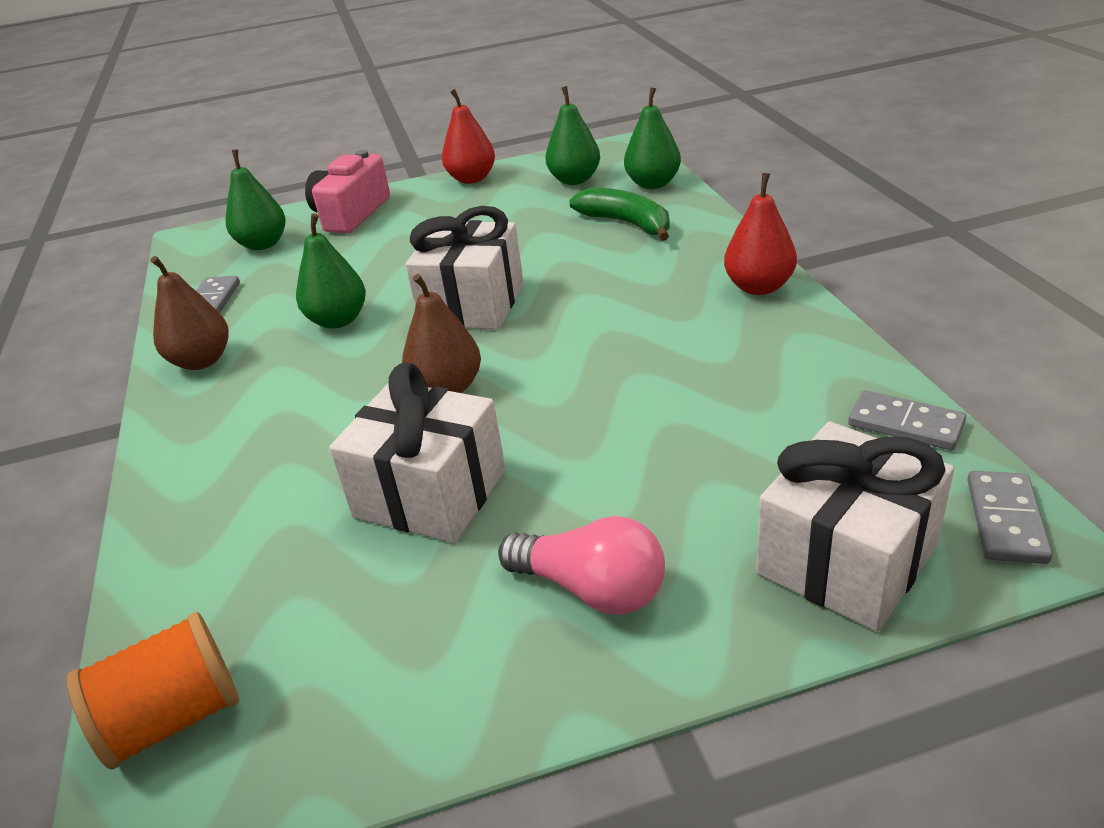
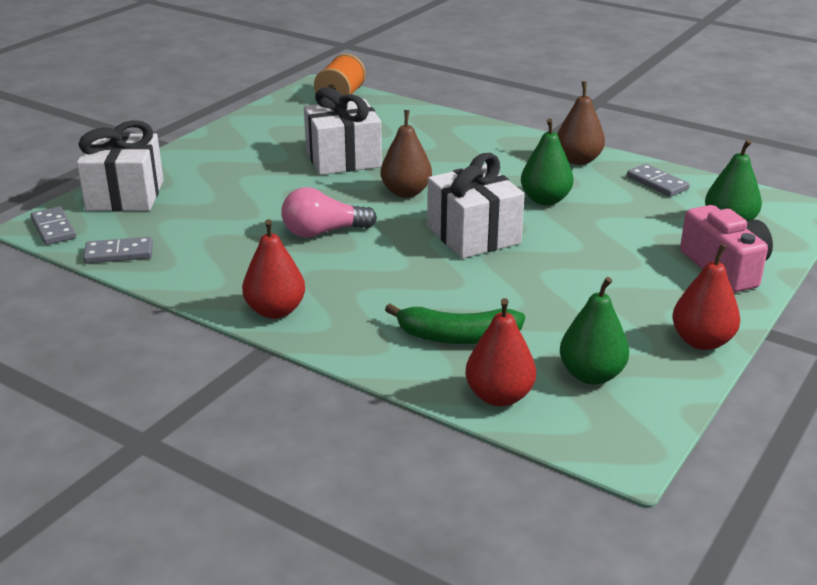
camera: 135 degrees right, 5 degrees down
(591, 589) = (230, 158): pink light bulb -> pink light bulb (323, 232)
(653, 184) = (499, 396): green pear -> red pear

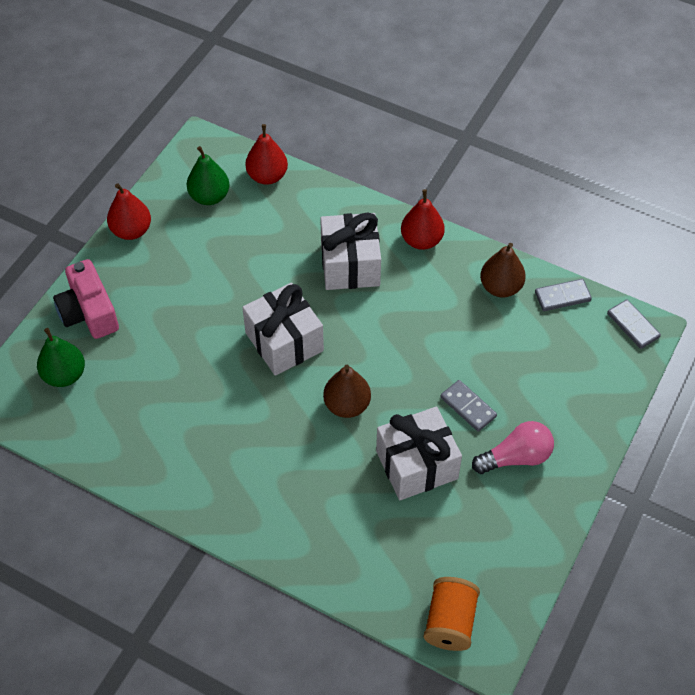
camera: 175 degrees right, 25 degrees up
(125, 195) = (599, 381): white gift -> white gift (350, 265)
(323, 232) = (409, 337): pink light bulb -> pink light bulb (516, 457)
(457, 337) = (294, 224): green banana -> none
(545, 200) = (219, 401): green pear -> none
(578, 160) = (179, 480): brown pear -> brown pear (500, 287)
(657, 183) = (110, 440): grey domino -> grey domino (468, 407)

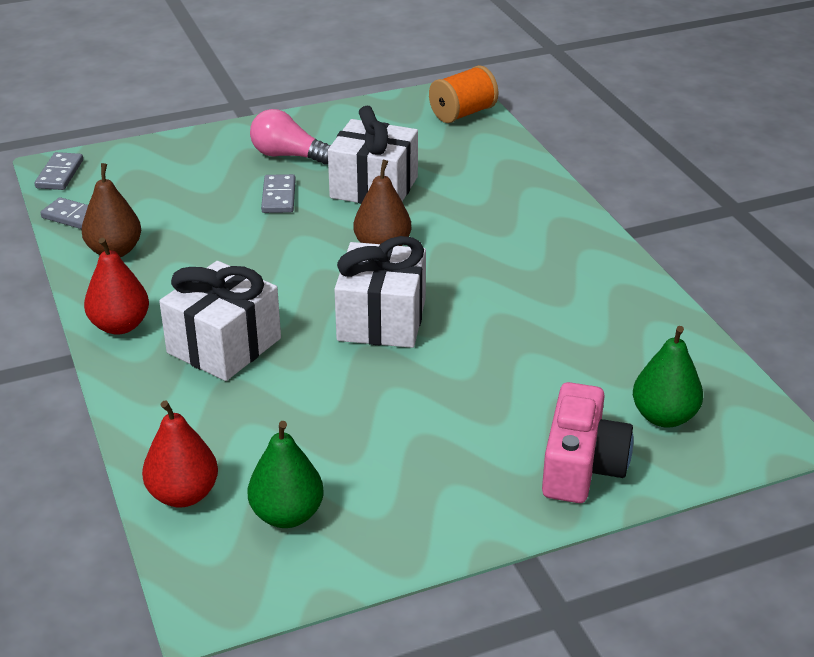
camera: 140 degrees left, 20 degrees down
(131, 231) = (437, 533): red pear -> none

